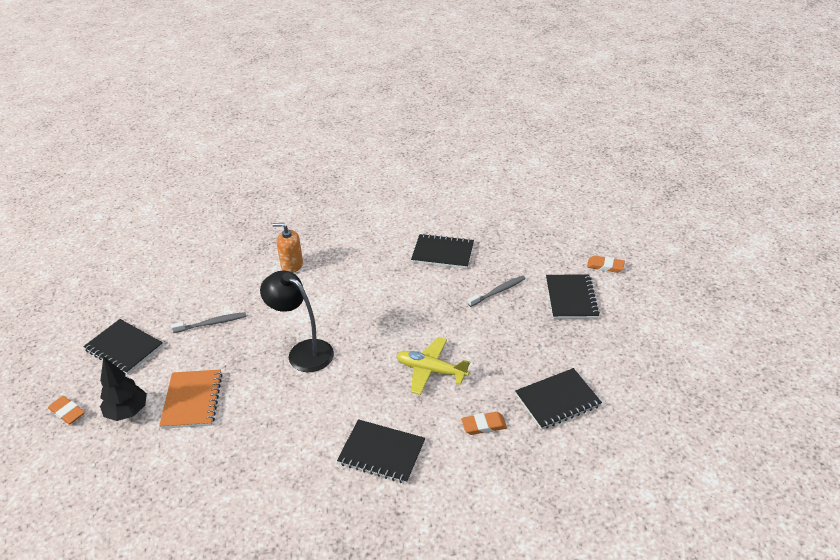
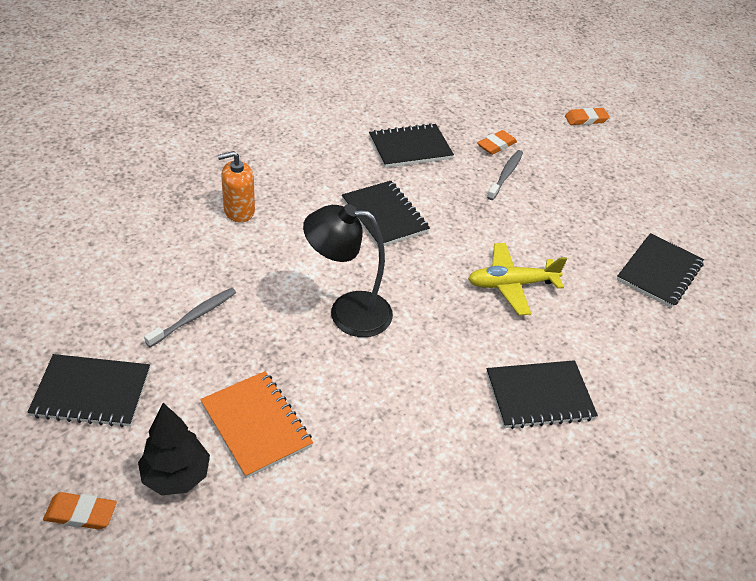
camera: 35 degrees left, 5 degrees up
(484, 425) = (614, 324): orange eraser -> orange eraser (496, 145)
(571, 298) = (582, 161): black notebook -> black notebook (384, 216)

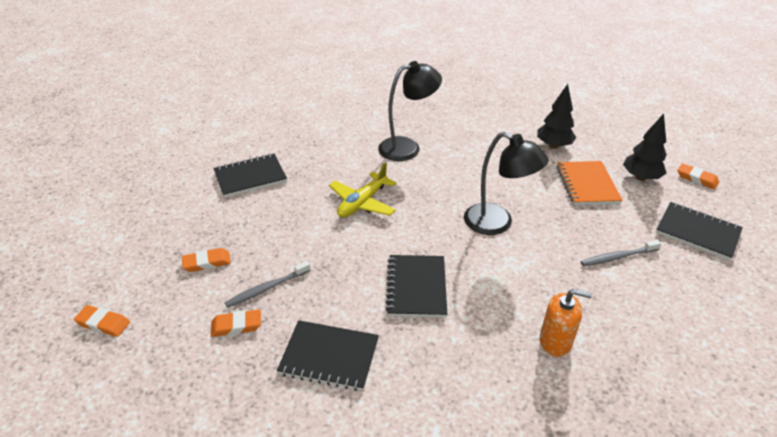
camera: 145 degrees left, 5 degrees down
(333, 498) = (553, 146): none -> black tree
(511, 284) = (362, 203): yellow plane -> yellow plane turned 105 degrees clockwise
(539, 396) = (407, 147): black notebook -> black lamp
(577, 177) = (207, 262): none -> orange eraser

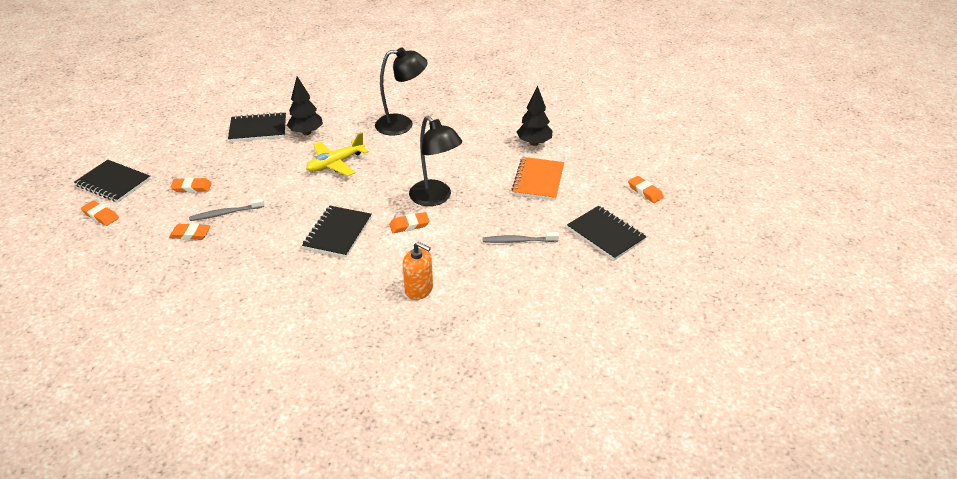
camera: 15 degrees right, 0 degrees up
(329, 357) = (244, 266): black notebook -> black notebook (113, 183)
(490, 261) = (409, 225): none -> orange eraser
(640, 177) = (592, 182): black tree -> black tree (306, 132)

